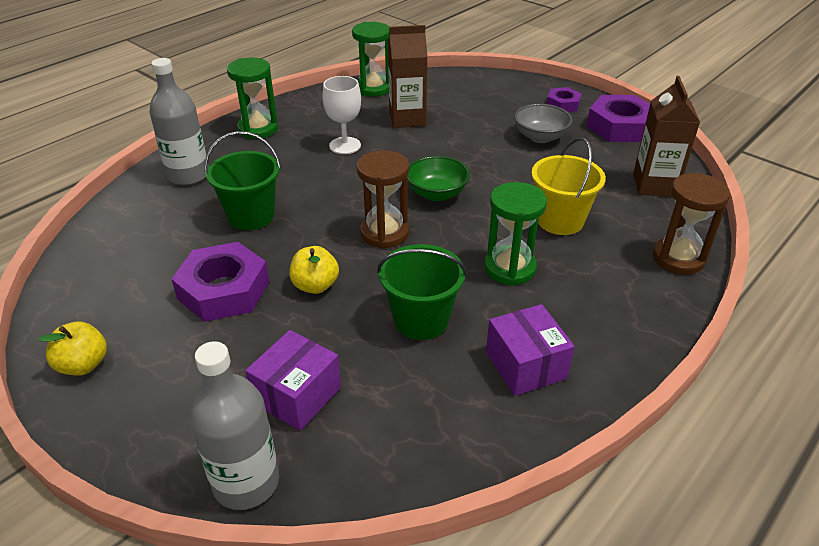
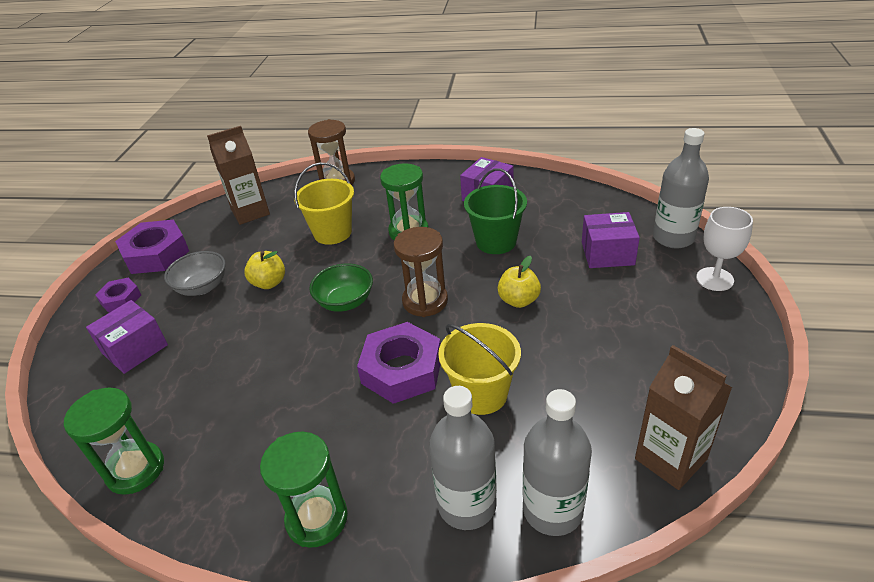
camera: 120 degrees left, 0 degrees up
(83, 365) = (722, 357): yellow apple -> yellow apple (269, 283)
(136, 201) = (552, 510): none -> grey bottle
(224, 290) = (578, 342): purple nut -> purple nut (402, 369)
(251, 216) = (481, 394): green bucket -> yellow bucket
(345, 145) = (303, 407): white goblet -> white goblet (714, 279)
(407, 119) = (210, 391): brown carton -> brown carton (670, 459)
(490, 101) = (134, 349): none -> purple box

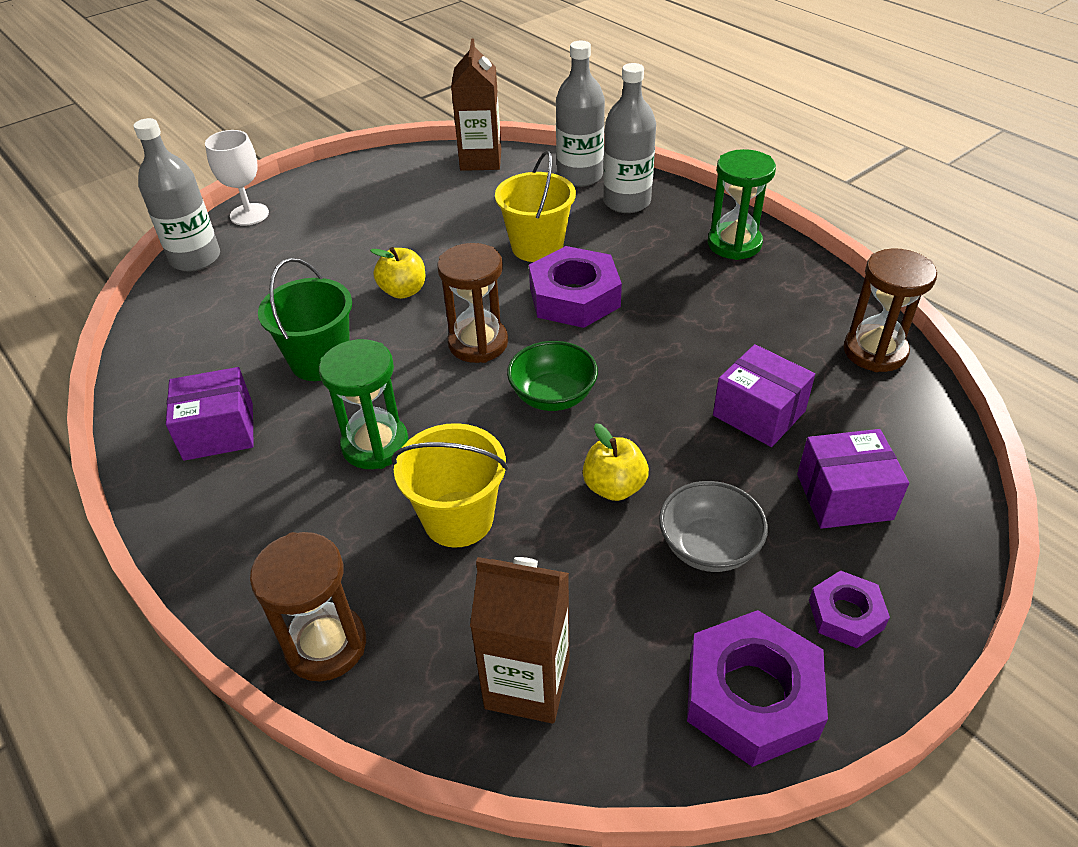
camera: 140 degrees left, 5 degrees up
(135, 470) = (875, 351): green hourglass -> brown hourglass
(607, 253) = (265, 281): purple box -> purple box (759, 413)

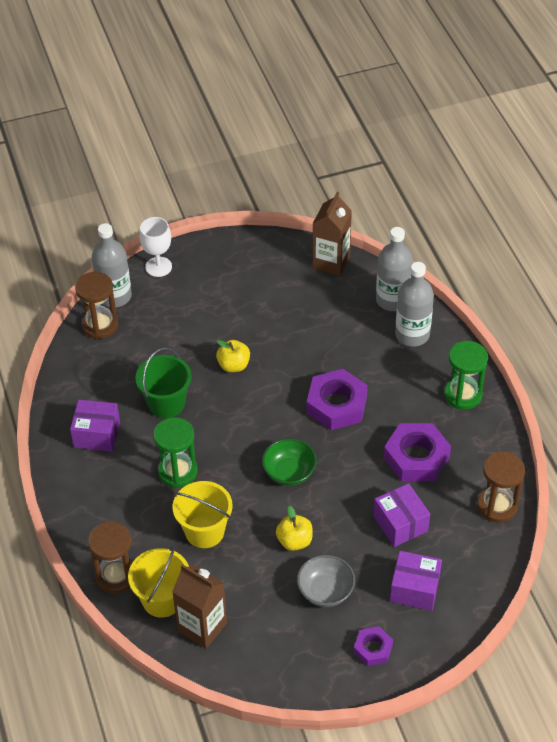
camera: 20 degrees right, 5 degrees up
(478, 343) = (262, 421): brown hourglass -> brown hourglass (100, 325)
(537, 247) = (333, 355): yellow bucket -> yellow bucket (162, 599)
(751, 696) = (303, 669): purple nut -> purple nut (416, 458)

